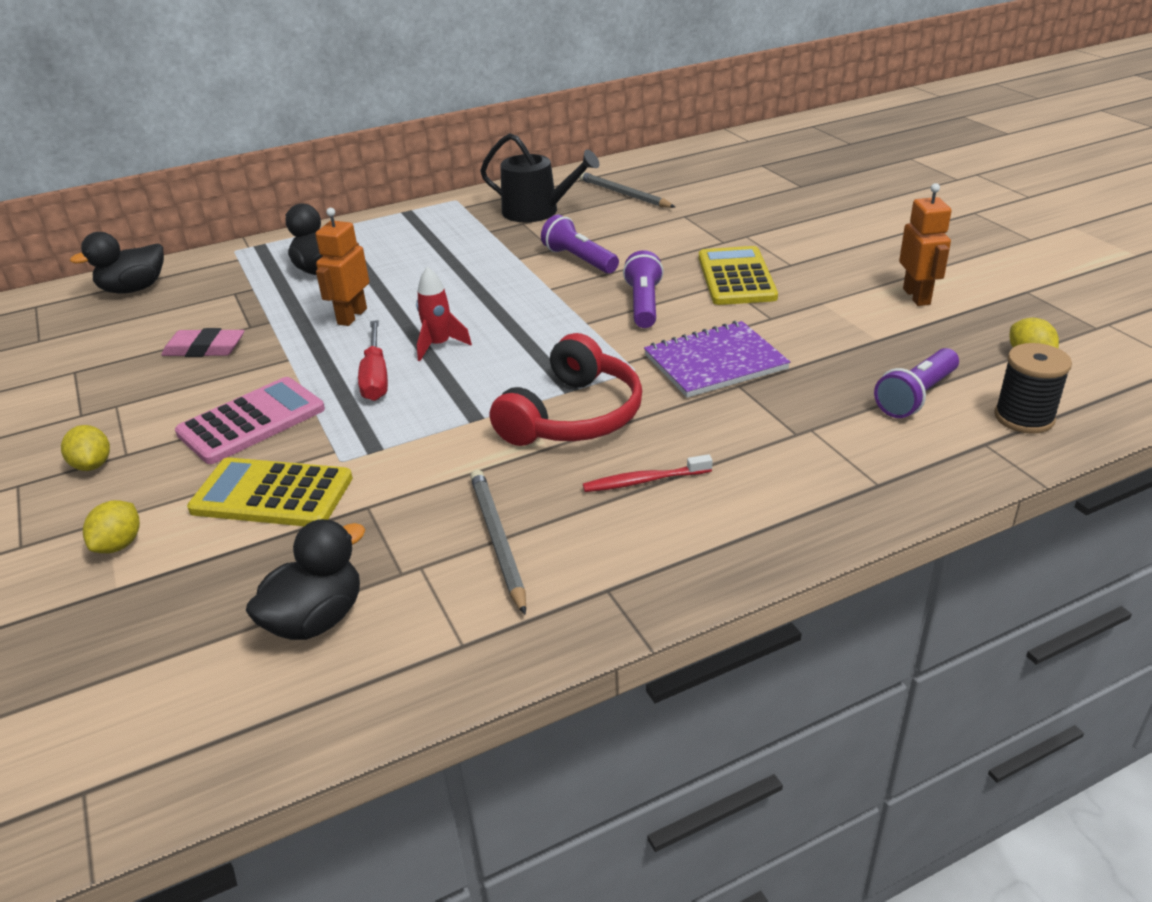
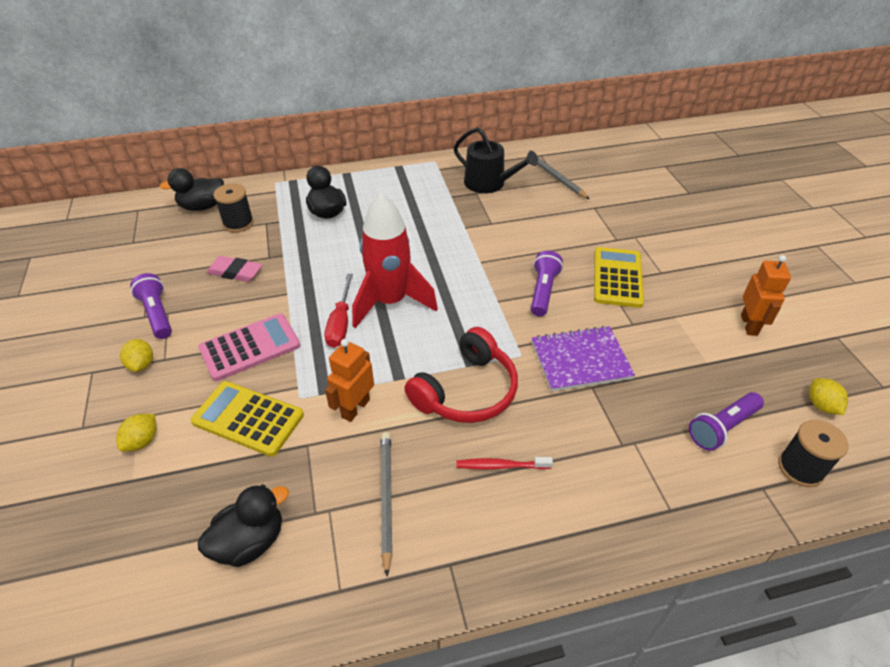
camera: 10 degrees right, 10 degrees up
(193, 299) = (238, 223): none -> black spool
(351, 316) = (338, 261): orange robot -> orange robot (355, 408)
(439, 345) = (390, 302): red rocket -> red rocket, size x2.09
(579, 260) = (507, 237): purple flashlight -> purple flashlight (157, 314)

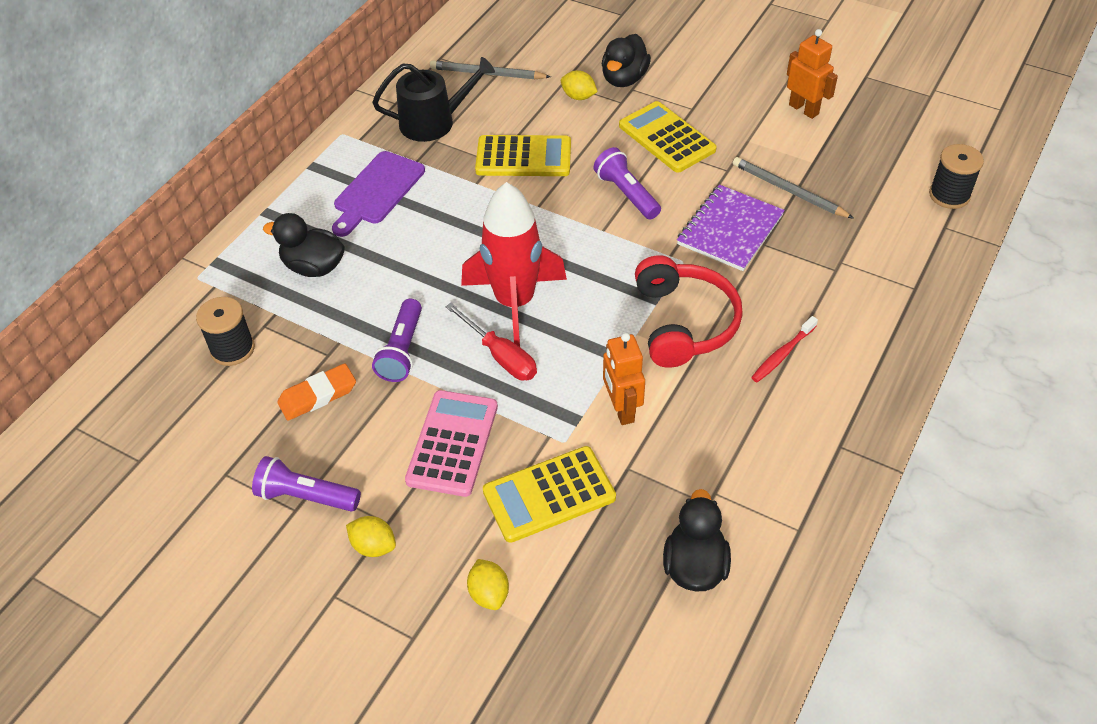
camera: 45 degrees left, 5 degrees up
(202, 206) = (155, 364): black duck -> black duck (624, 79)
(235, 272) = (318, 395): pink eraser -> orange eraser
(386, 498) = (741, 447): grey pencil -> grey pencil (788, 191)
(409, 198) = (377, 191): none -> purple cutting board
(511, 231) = (523, 157): none -> yellow calculator
(722, 428) = (878, 205): purple flashlight -> purple flashlight (402, 351)
(821, 405) = (913, 139): yellow lemon -> yellow lemon (578, 97)

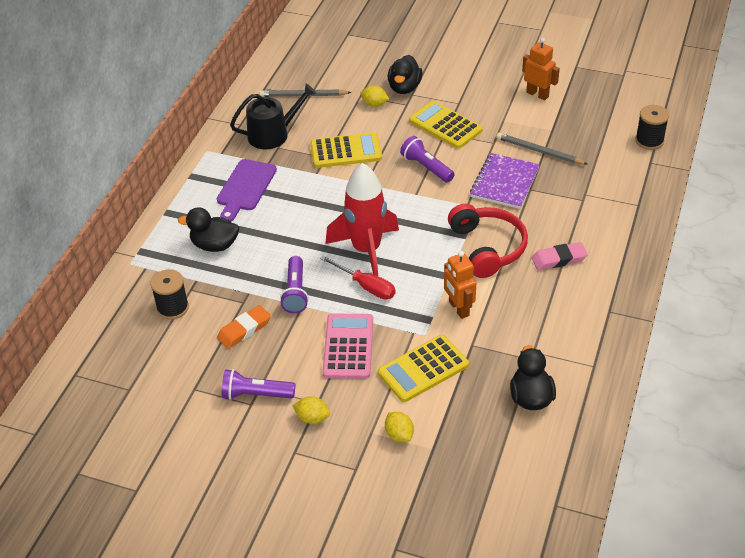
camera: 10 degrees left, 5 degrees down
(782, 354) = (559, 259): red toothbrush -> pink eraser

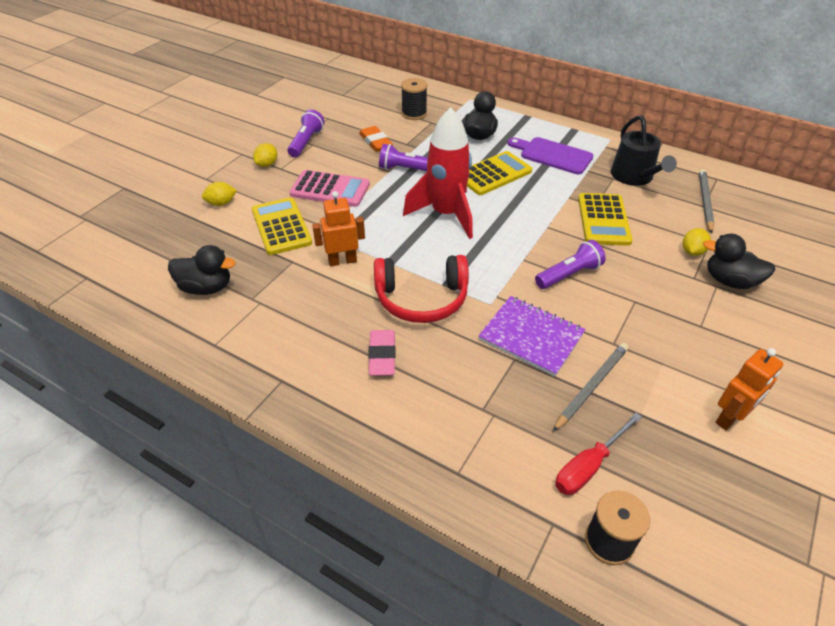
camera: 100 degrees right, 0 degrees up
(366, 286) = (398, 208): red screwdriver -> red screwdriver (588, 466)
(445, 125) = (650, 304): yellow calculator -> yellow calculator (493, 174)

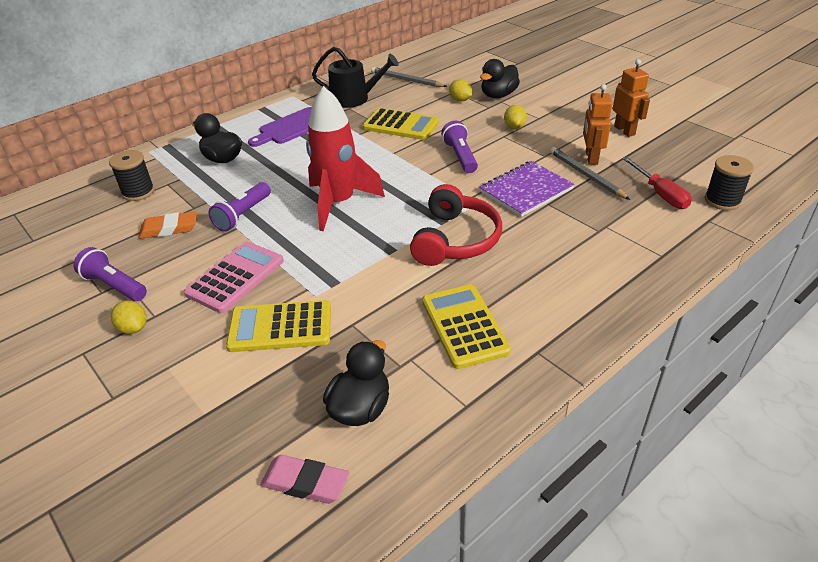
camera: 70 degrees left, 5 degrees down
(221, 203) = (189, 383): yellow lemon -> yellow lemon (514, 127)
(342, 261) = (372, 284): orange robot -> orange robot (591, 158)
(382, 356) = (523, 276): pink eraser -> pink eraser (305, 482)
(493, 174) = (295, 164): yellow calculator -> yellow calculator (464, 326)

